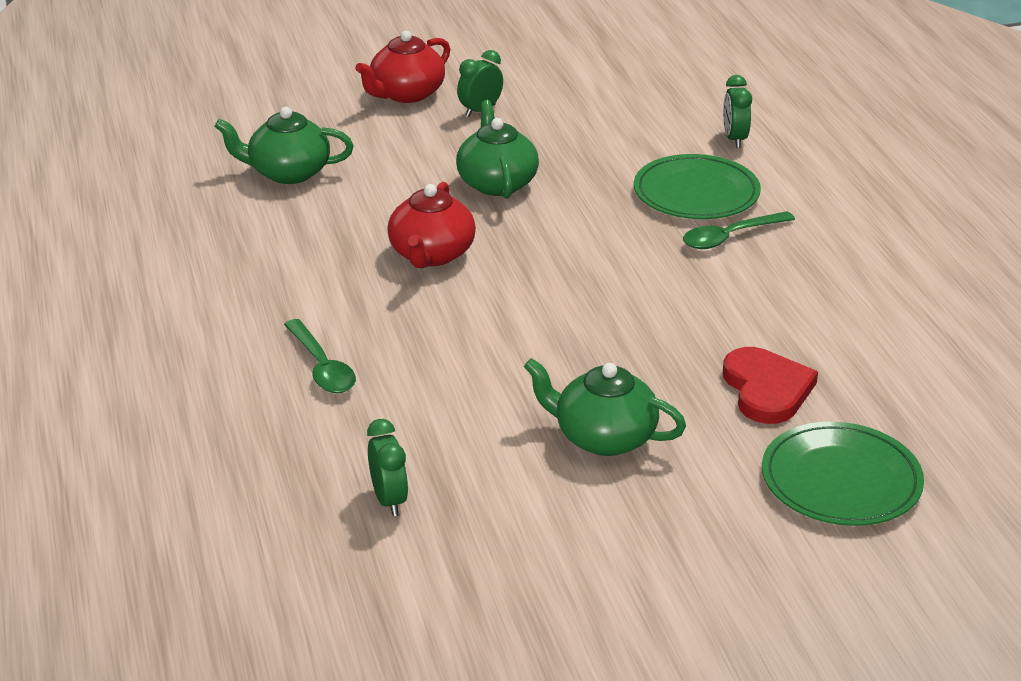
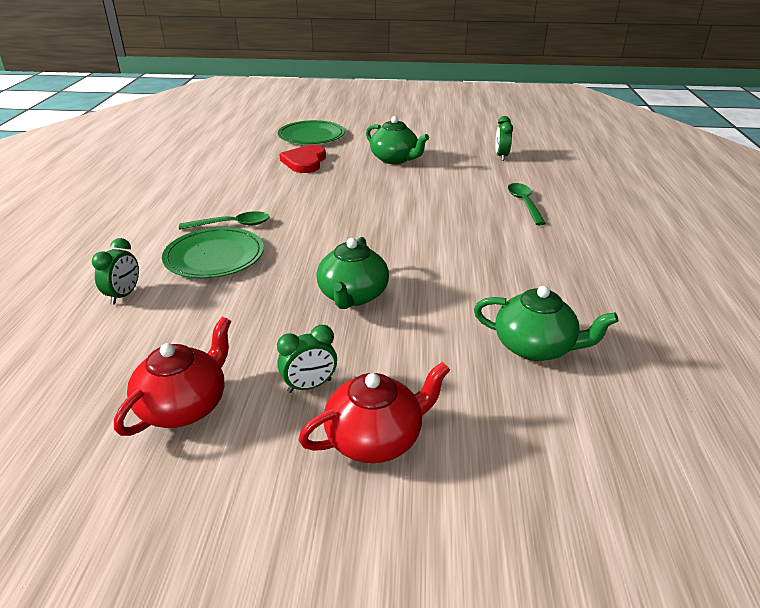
camera: 160 degrees left, 0 degrees up
(431, 254) = (435, 250): red teapot -> red teapot (184, 406)

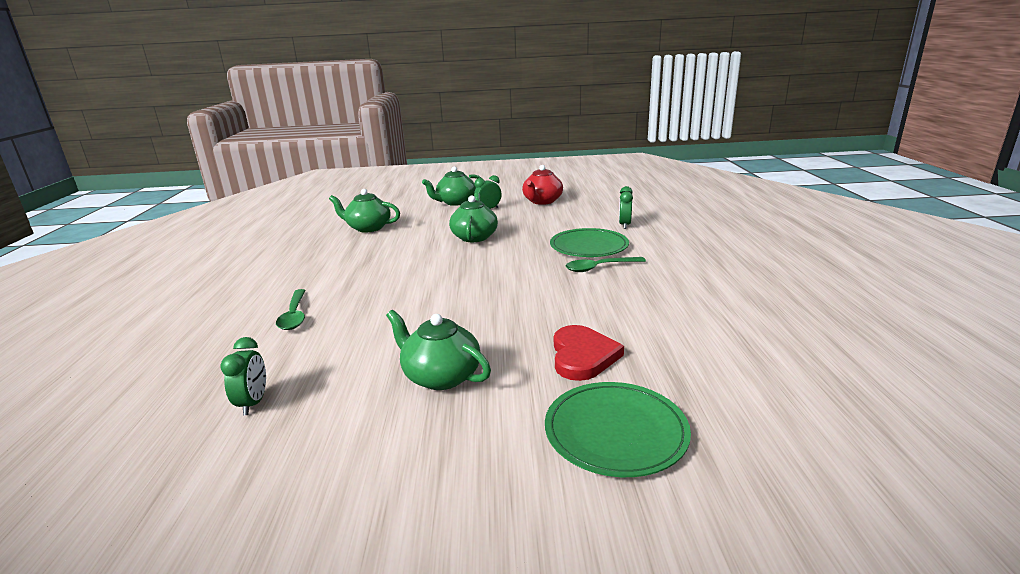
camera: 175 degrees right, 10 degrees down
(375, 438) = (455, 202): red teapot -> green teapot

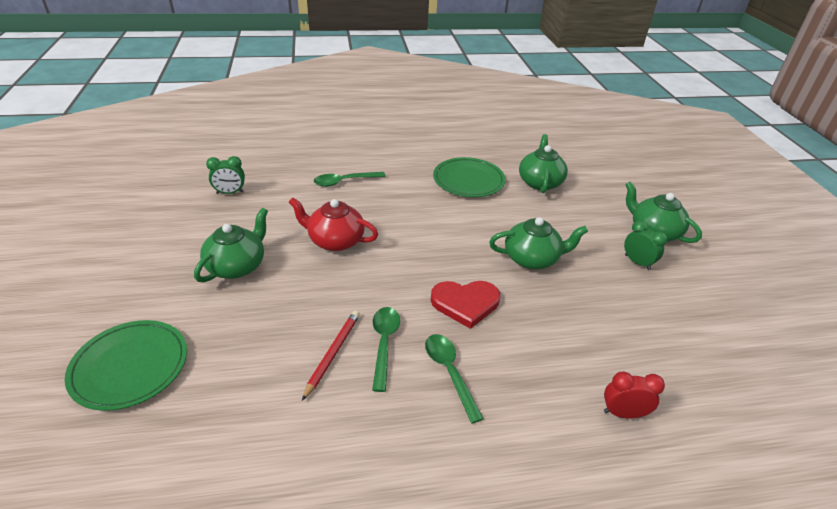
camera: 80 degrees right, 15 degrees up
(542, 201) = (699, 315): red teapot -> red teapot (335, 241)
(571, 290) = (384, 343): none -> green spoon
(582, 356) = (245, 350): red heart -> red heart (465, 303)
(584, 311) = (332, 354): none -> red pencil
(589, 246) = (521, 364): green plate -> green plate (468, 180)
(624, 225) = (623, 413): green clock -> red clock

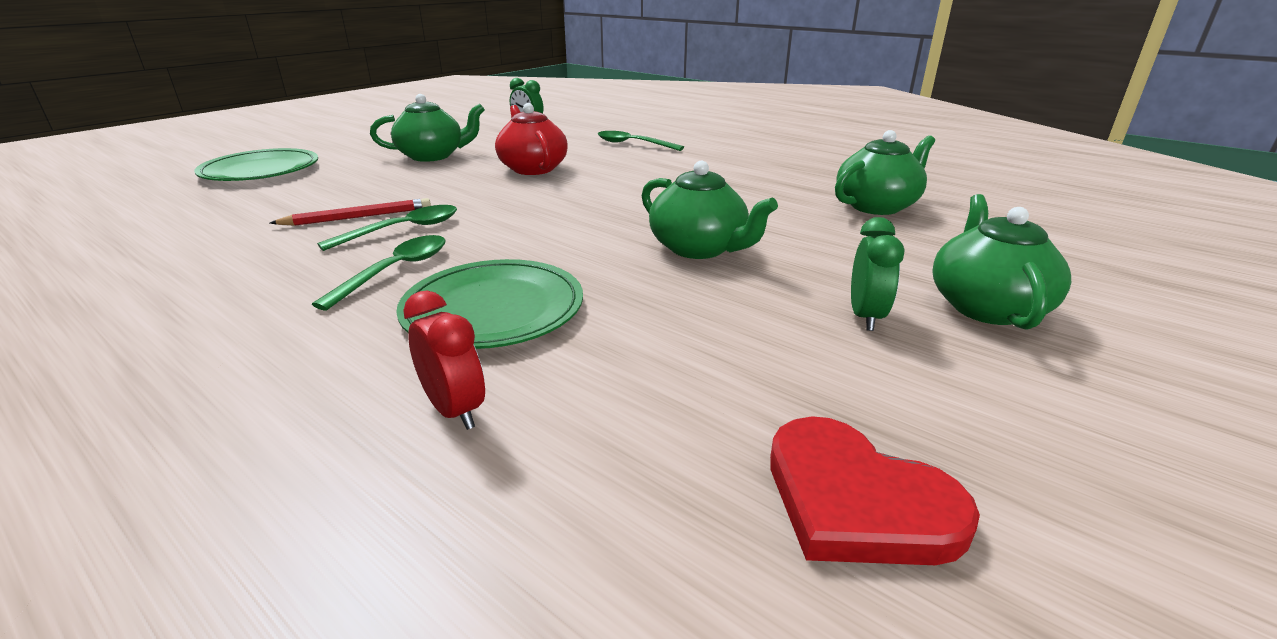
camera: 50 degrees right, 10 degrees down
(465, 303) = (535, 242): red heart -> red heart (856, 500)
(468, 180) = (773, 178): green plate -> green plate (493, 309)

